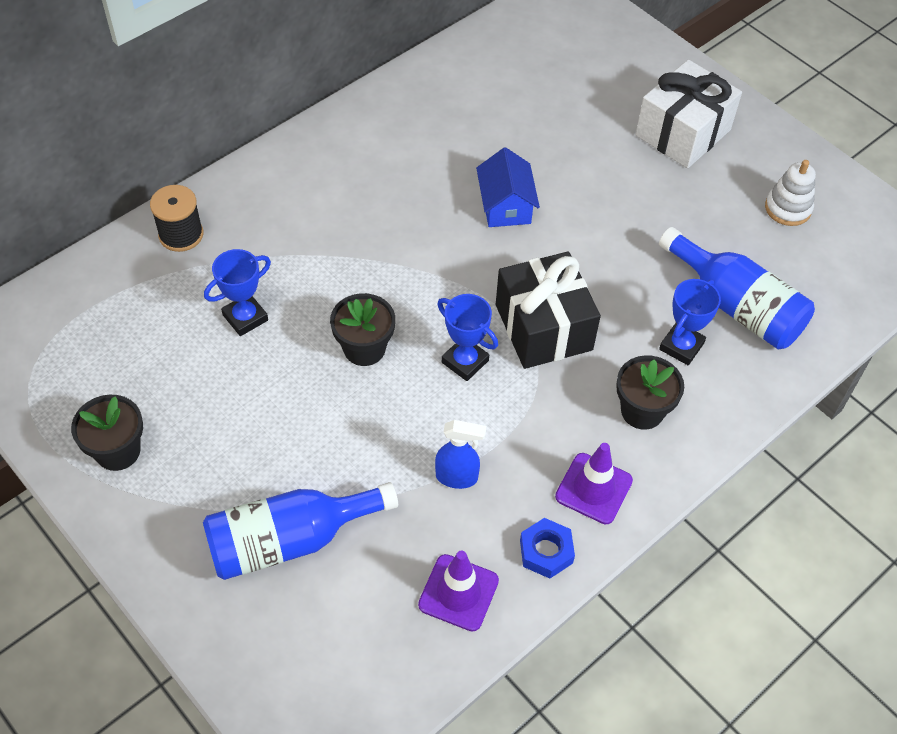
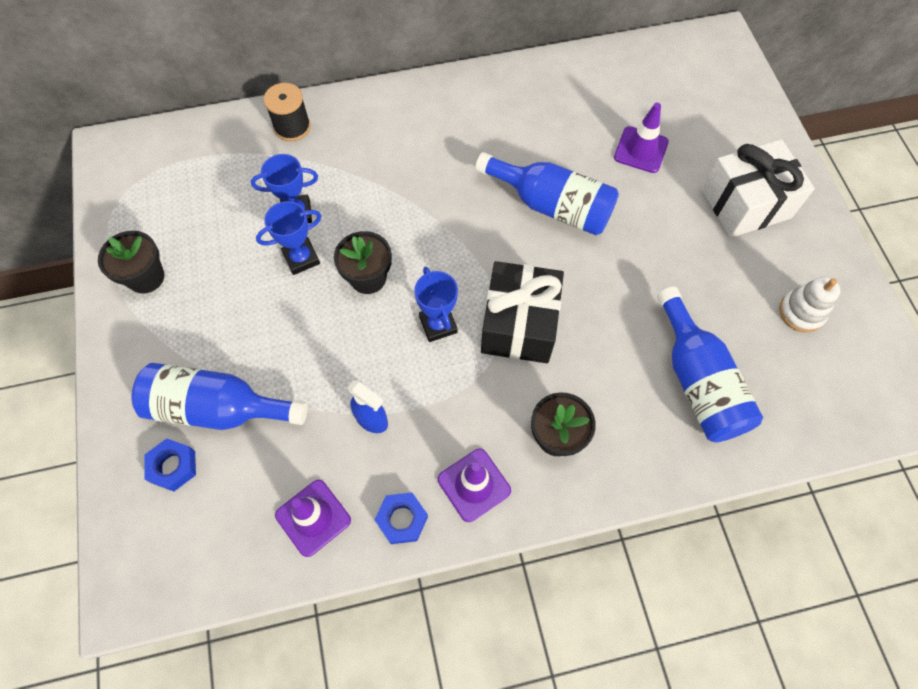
camera: 30 degrees right, 10 degrees up
(280, 617) = (173, 466): none -> blue nut
(505, 206) = (552, 206): blue house -> blue bottle
(557, 121) = (641, 150): none -> purple traffic cone
(681, 346) = (626, 395): blue trophy -> blue trophy (301, 258)

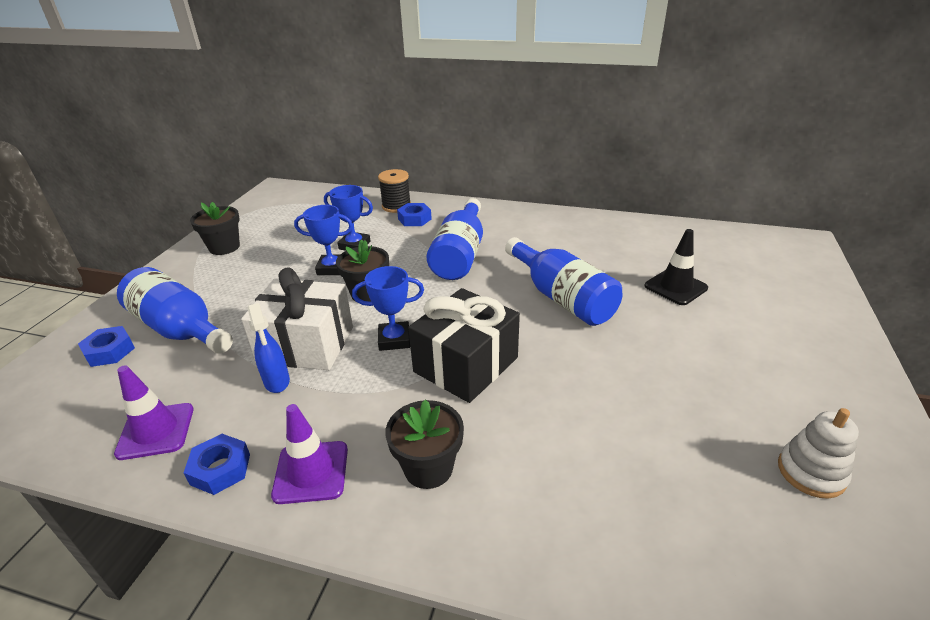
camera: 30 degrees right, 30 degrees down
(331, 143) = (414, 219): none -> blue nut
(438, 324) = (394, 339): blue trophy -> blue trophy turned 75 degrees clockwise
(641, 150) = (675, 287): purple traffic cone -> black traffic cone
(698, 382) = (629, 487): blue bottle -> blue bottle (460, 255)
(746, 204) = (776, 355): white gift -> white gift (306, 344)

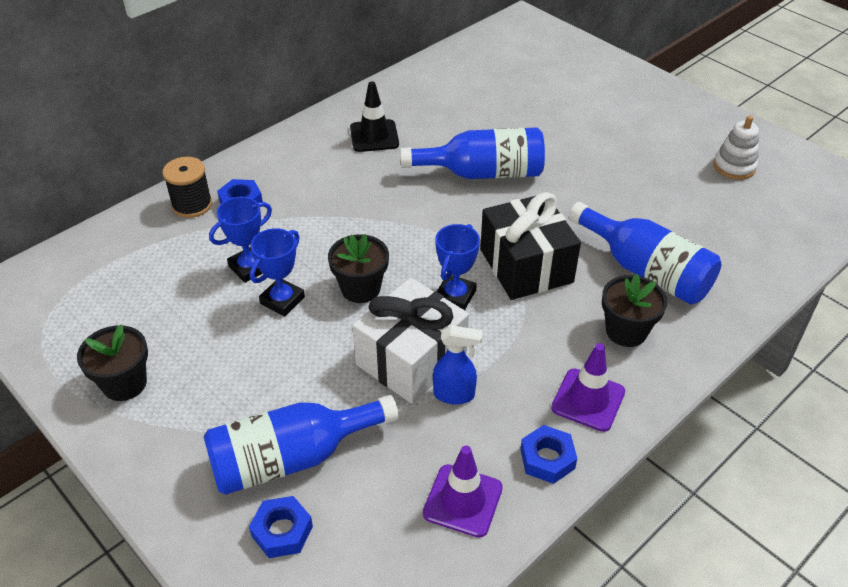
camera: 60 degrees left, 10 degrees up
(460, 255) = (352, 201): blue bottle -> blue bottle (646, 271)
(675, 287) = (522, 110): black traffic cone -> black traffic cone (374, 136)

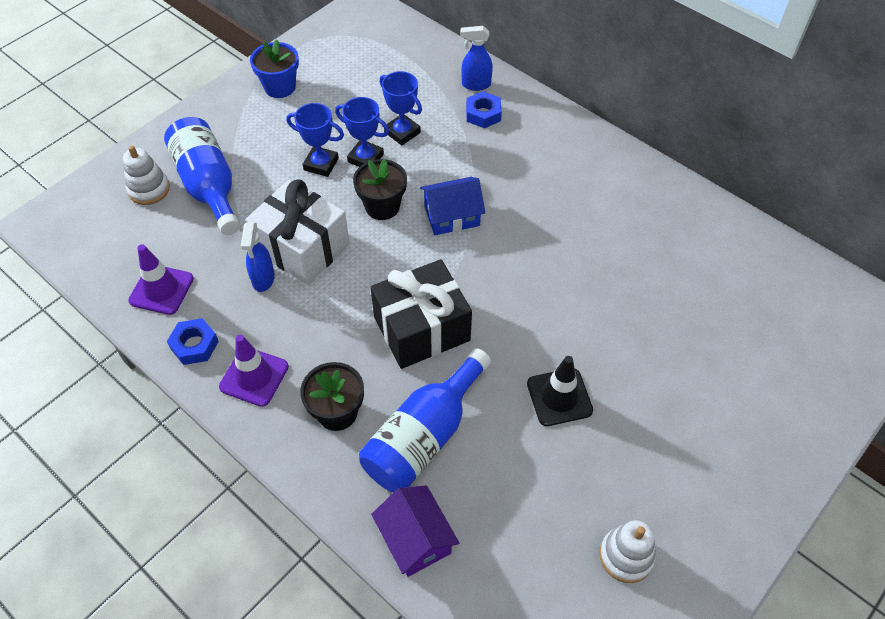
camera: 85 degrees right, 10 degrees up
(124, 383) = (280, 87): black flower pot -> blue flower pot
(192, 205) = (475, 85): black spool -> blue spray bottle
(282, 531) = (149, 189): blue nut -> white stacking toy
(374, 136) = (602, 194): black traffic cone -> black traffic cone (559, 397)
(384, 236) = (452, 216): none -> blue house
(455, 296) = (377, 274): blue trophy -> blue trophy (321, 164)
(483, 173) = (559, 289): blue bottle -> none
(746, 281) = (415, 539): none -> purple house

